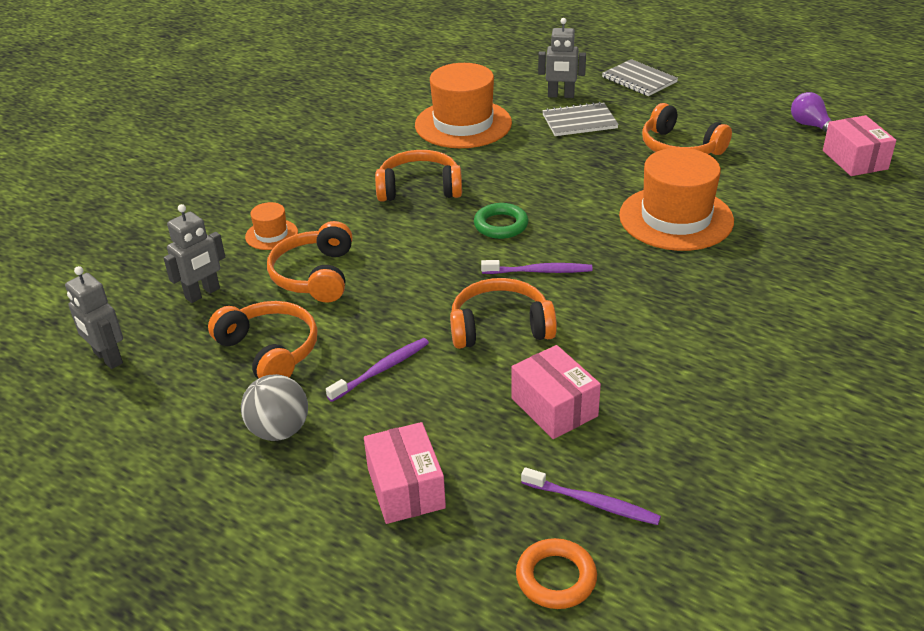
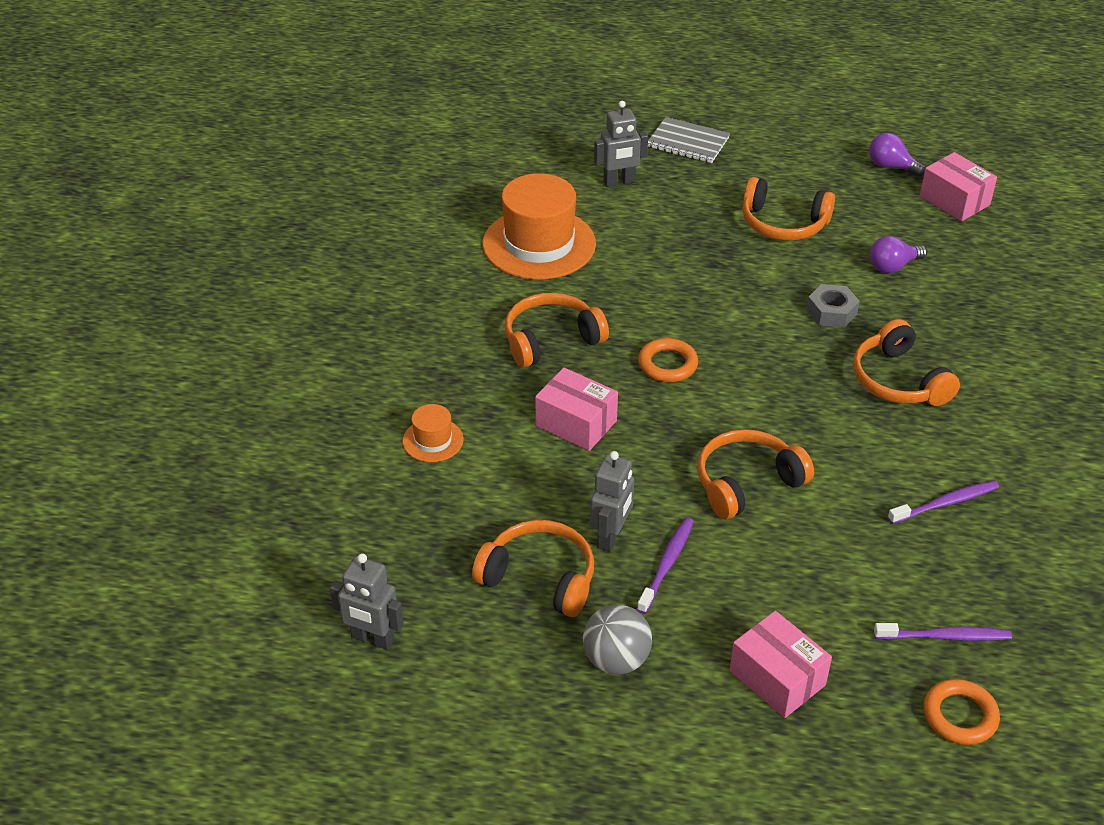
camera: 25 degrees left, 5 degrees up
(203, 293) = (414, 533): grey robot -> grey robot (611, 536)
(315, 275) = (519, 477): orange headphones -> orange headphones (898, 380)
(501, 225) = (667, 364): green ring -> orange ring
(540, 271) = (742, 409): purple toothbrush -> purple toothbrush (946, 503)
(554, 407) = (852, 553): pink box -> pink box (576, 423)
(579, 121) = (661, 212): grey notebook -> none
(676, 218) = (831, 312): orange hat -> grey nut
(758, 196) = (892, 266): none -> purple light bulb

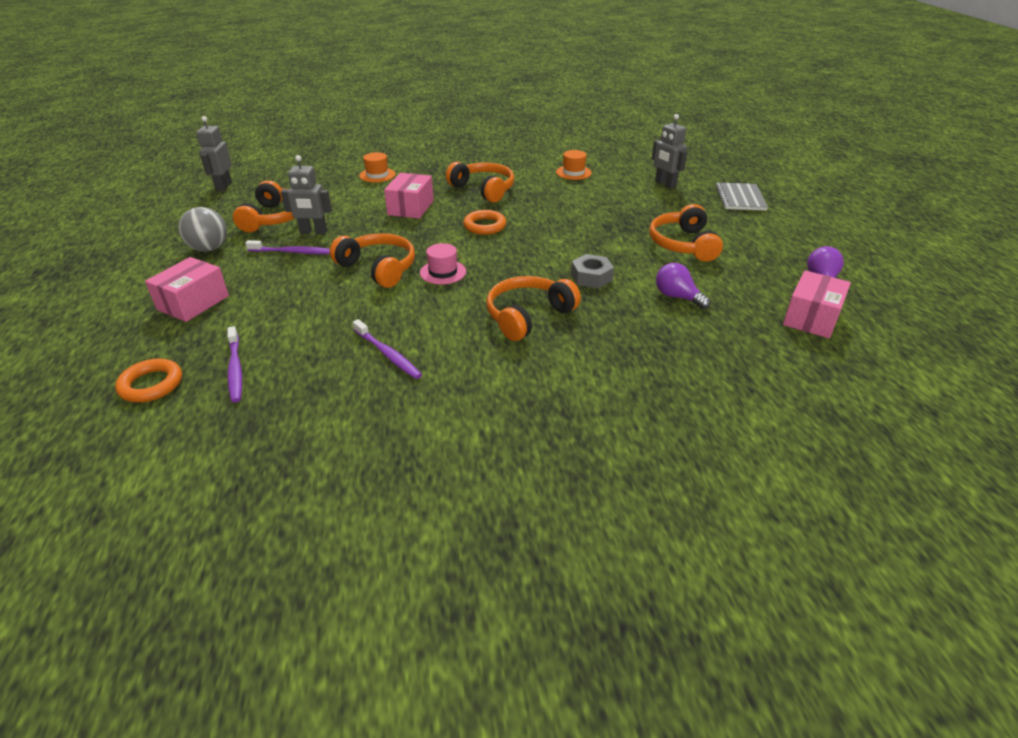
camera: 70 degrees right, 5 degrees down
(539, 244) = (573, 172): orange hat -> orange hat, size x0.47
(778, 427) = (443, 272): none -> pink hat

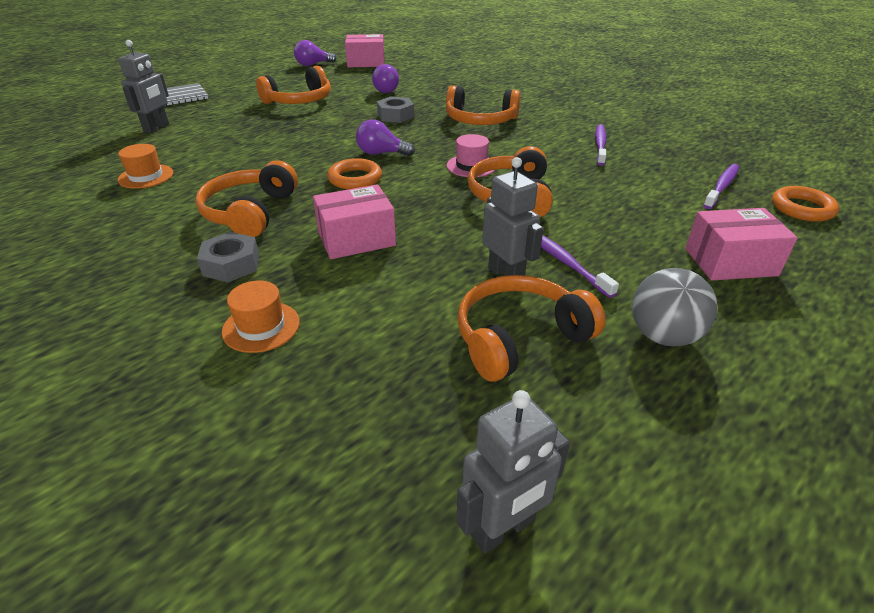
camera: 125 degrees left, 0 degrees up
(435, 177) = (231, 265): none -> grey nut
(514, 246) = (381, 153): none -> purple light bulb

